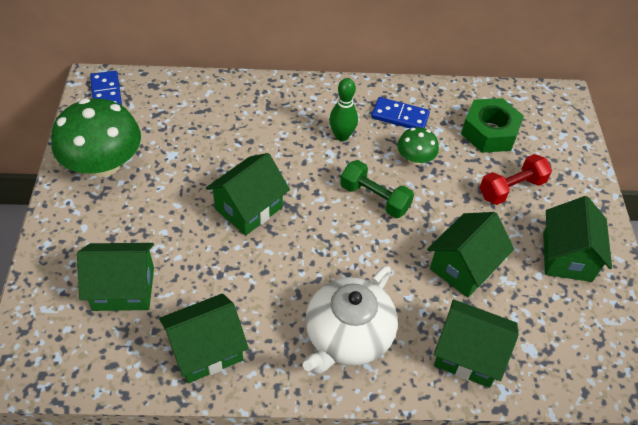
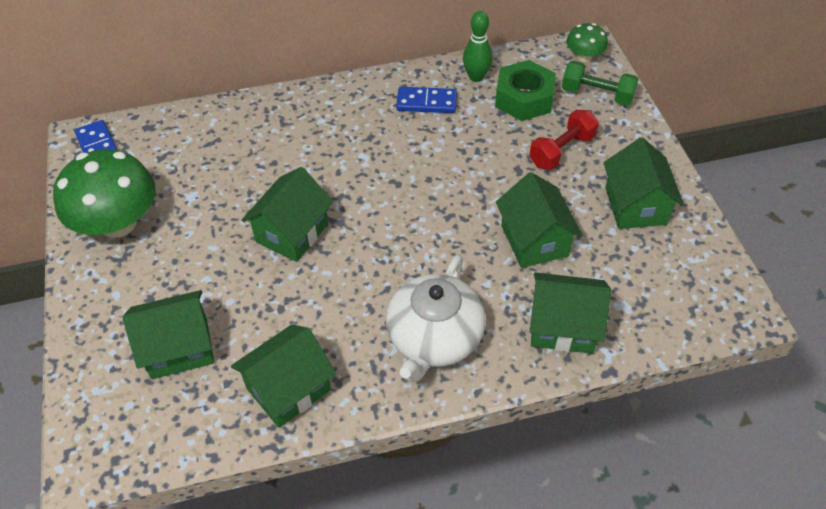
camera: 10 degrees left, 0 degrees up
(342, 136) = (370, 136): green bowling pin -> green bowling pin (476, 77)
(374, 198) = (423, 192): green dumbbell -> green dumbbell (597, 94)
(415, 158) = (454, 142): green mushroom -> green mushroom (584, 56)
(463, 267) = (534, 240): green house -> green house turned 45 degrees counterclockwise

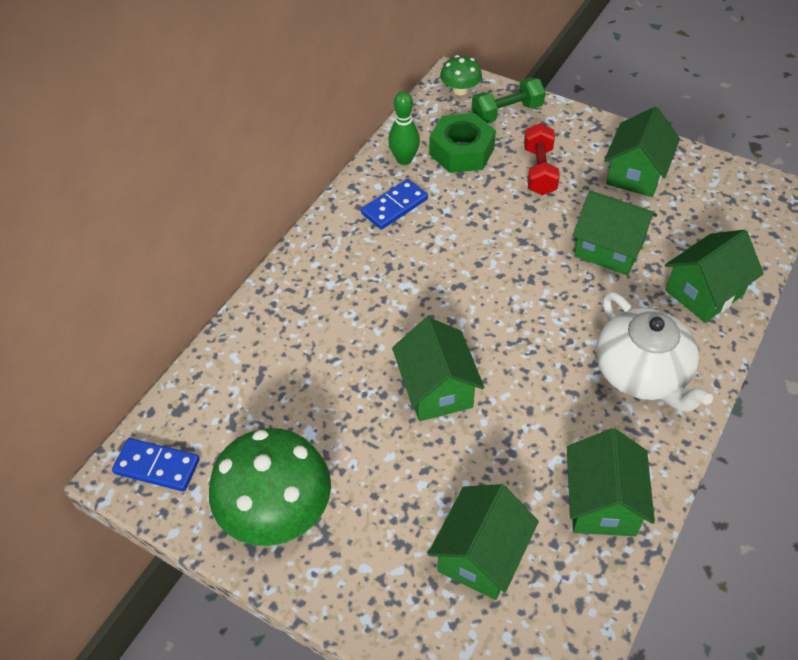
camera: 45 degrees left, 0 degrees up
(635, 206) = (636, 174): green house -> green house turned 75 degrees clockwise

